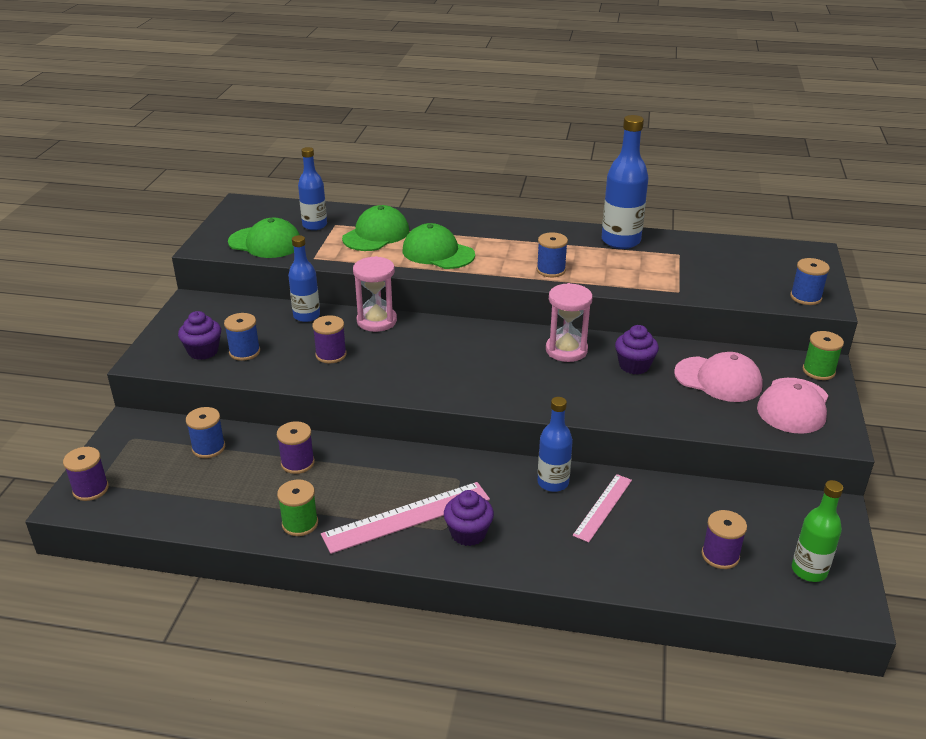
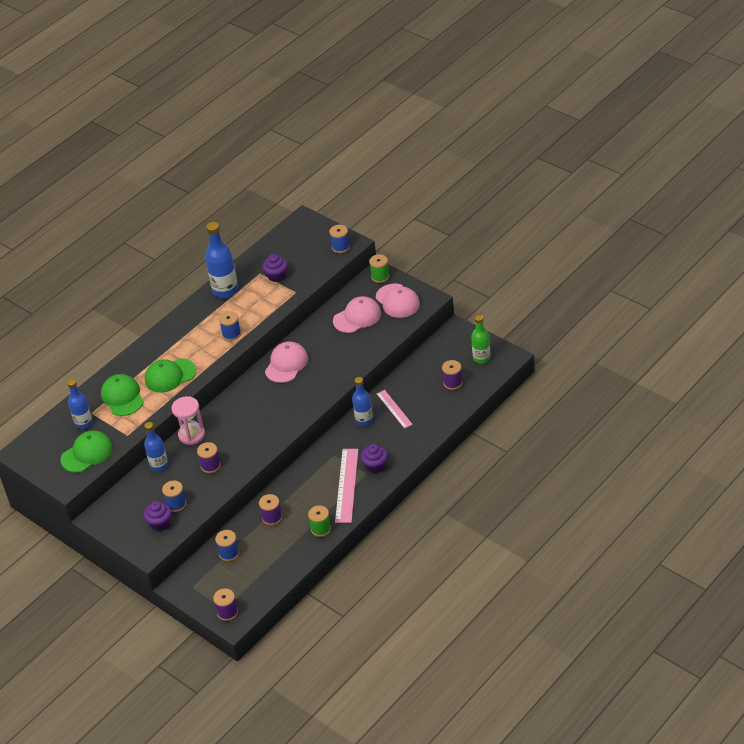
camera: 55 degrees left, 10 degrees up
(566, 350) = (286, 364): pink hourglass -> pink cap
(634, 366) = (321, 343): purple cupcake -> purple cupcake (276, 276)

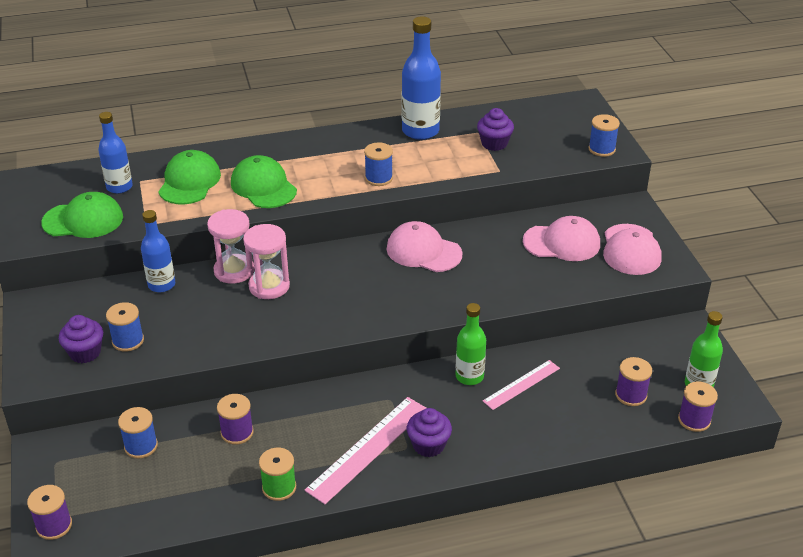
camera: 30 degrees right, 5 degrees down
(170, 376) = (263, 186): green cap -> green cap turned 45 degrees clockwise
(210, 465) = (215, 318): purple spool -> purple spool (694, 420)
(221, 432) = (269, 286): none -> pink hourglass
(286, 364) = (423, 251): pink cap -> pink cap turned 120 degrees counterclockwise
(364, 420) = (469, 376): blue bottle -> green bottle
(380, 276) = (633, 212): green spool -> none
(394, 409) = (521, 384): pink ruler -> pink ruler turned 45 degrees clockwise

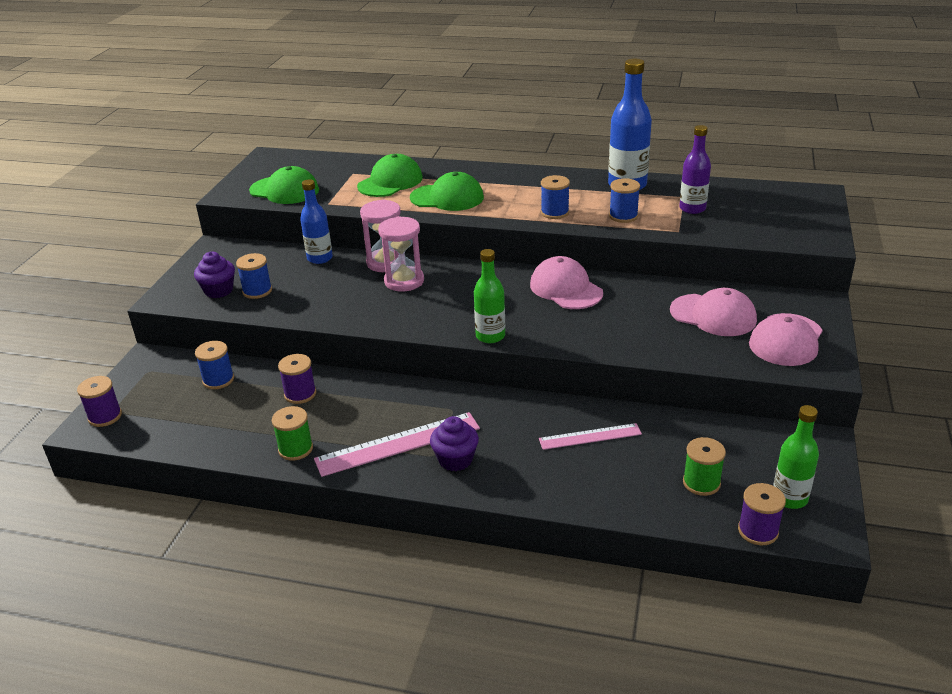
camera: 30 degrees right, 5 degrees down
(119, 187) = (333, 174): blue bottle -> none
(263, 186) = (447, 198): green cap -> green cap turned 105 degrees clockwise
(469, 376) = (543, 413): green bottle -> green bottle (490, 336)
(494, 143) = (692, 208): purple cupcake -> purple bottle
(602, 149) = (805, 235): blue spool -> blue spool (623, 216)
(631, 395) = (701, 483): purple spool -> green spool

